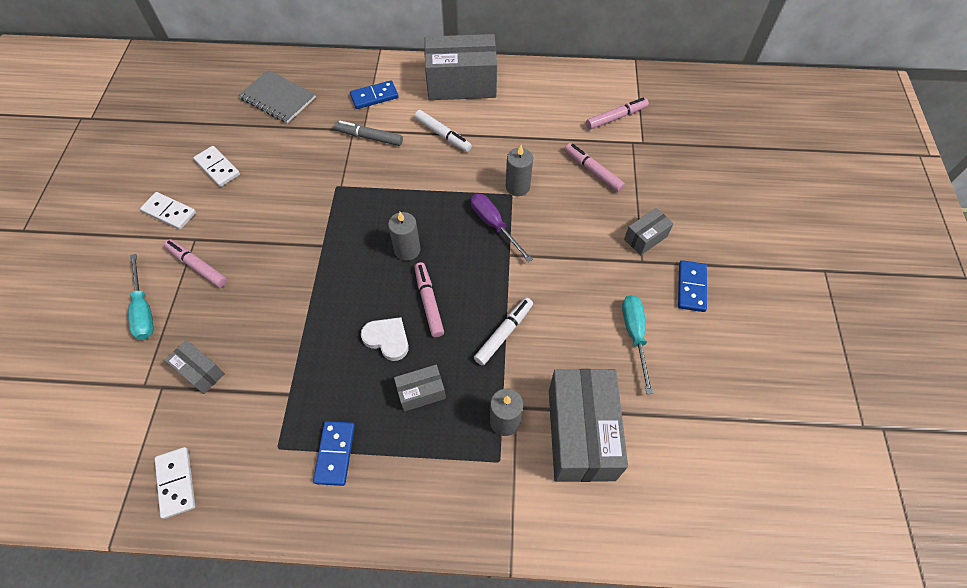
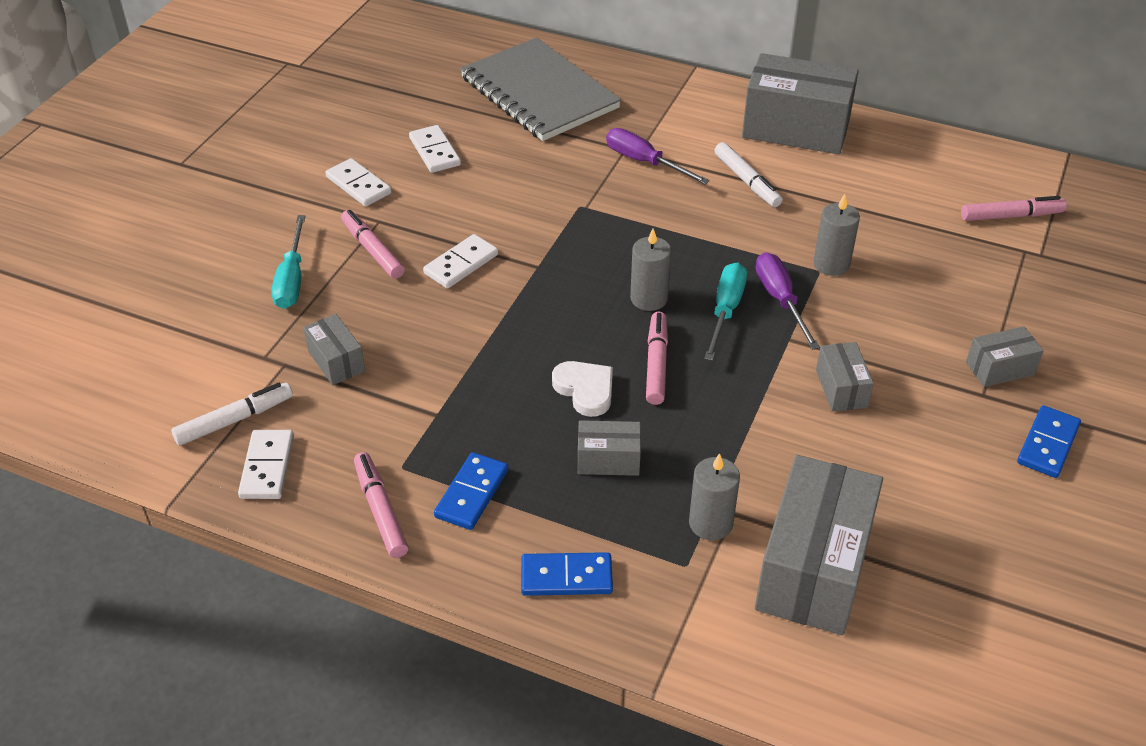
camera: 20 degrees right, 15 degrees down
(267, 259) = (461, 264): none -> white domino
(278, 98) = (539, 93): grey notebook -> grey notebook, size x1.60
(369, 137) = (644, 162): grey marker -> purple screwdriver
(374, 96) = (668, 118): blue domino -> blue domino (566, 577)
(504, 333) = (747, 425): white marker -> white marker (234, 420)
(554, 284) = (841, 388): none -> grey box
(592, 171) = (950, 271): pink marker -> pink marker (380, 510)
(634, 335) = (937, 478): turquoise screwdriver -> turquoise screwdriver (725, 310)

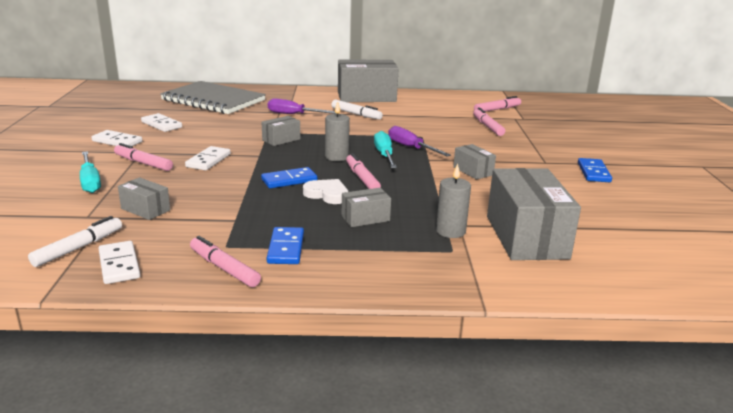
camera: 25 degrees left, 20 degrees down
(566, 577) = (381, 271): blue domino -> blue domino (289, 180)
(831, 264) = (426, 133): grey candle -> none
(954, 267) = (487, 126): none -> pink marker
(999, 368) = (543, 153): grey box -> grey box (281, 139)

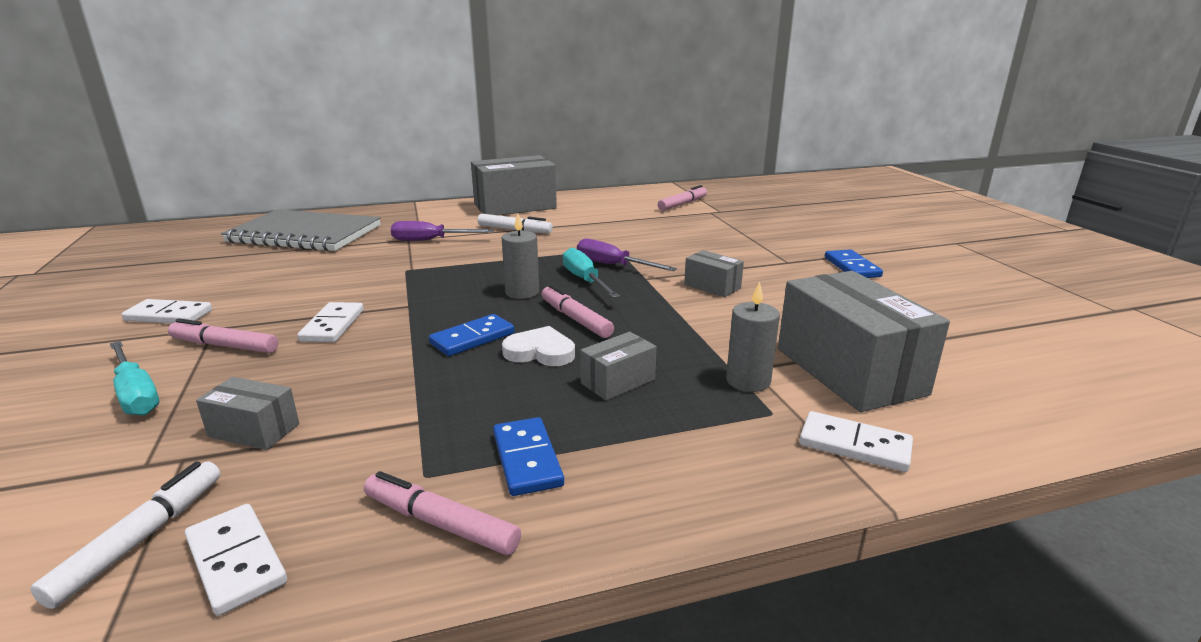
camera: 15 degrees left, 0 degrees up
(161, 125) = (236, 279): white domino -> white domino (854, 445)
(281, 139) = (430, 278): grey box -> none
(487, 126) = (687, 226): pink marker -> none

